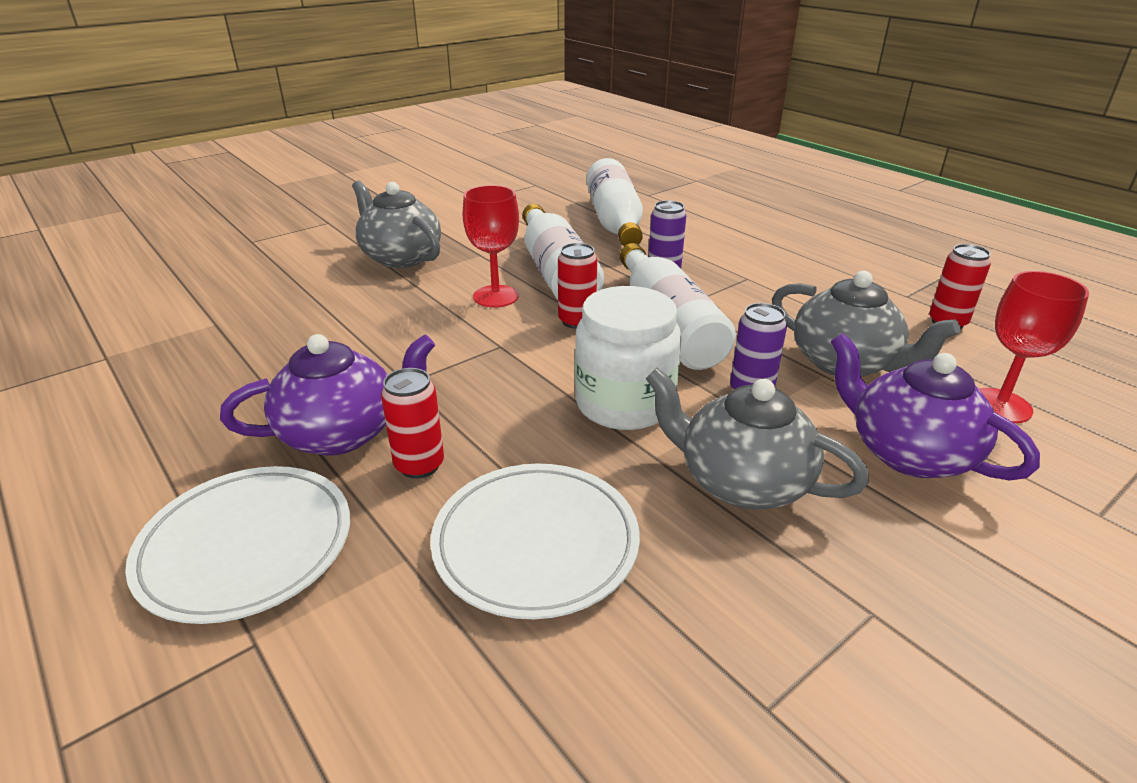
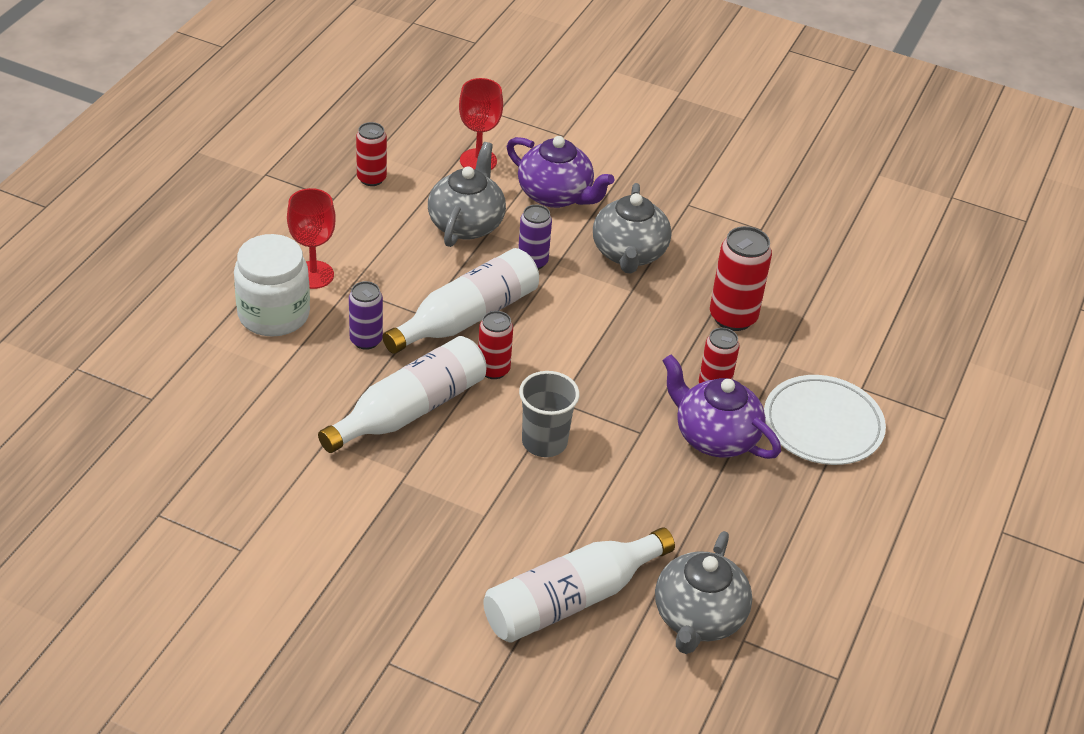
camera: 120 degrees left, 10 degrees up
(401, 257) = (444, 541): grey teapot -> grey teapot (698, 618)
(454, 323) = (544, 442): none -> grey cup
(496, 296) = (482, 434): red goblet -> red goblet (313, 275)
(536, 543) = (733, 317): white plate -> red can
(615, 222) = (256, 404): white bottle -> white bottle (570, 599)
(624, 404) = (588, 315): white jar -> white jar (273, 314)
(908, 453) = (555, 195): purple teapot -> purple teapot turned 75 degrees counterclockwise

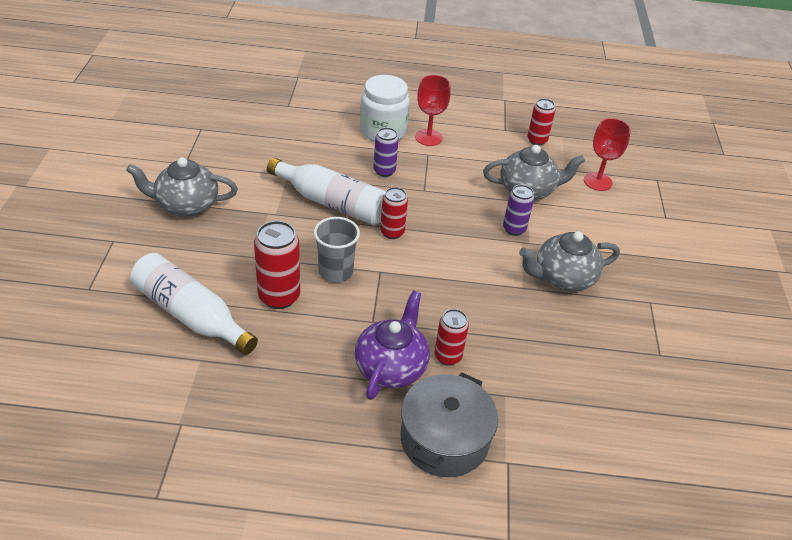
camera: 70 degrees right, 0 degrees up
(467, 317) = (435, 210): white bottle -> none
(555, 195) = (595, 226): purple teapot -> none
(698, 618) = (195, 391): grey teapot -> grey teapot (186, 205)
(733, 317) = (536, 354): red can -> red can (279, 296)
(822, 425) = (444, 439): white plate -> grey pot

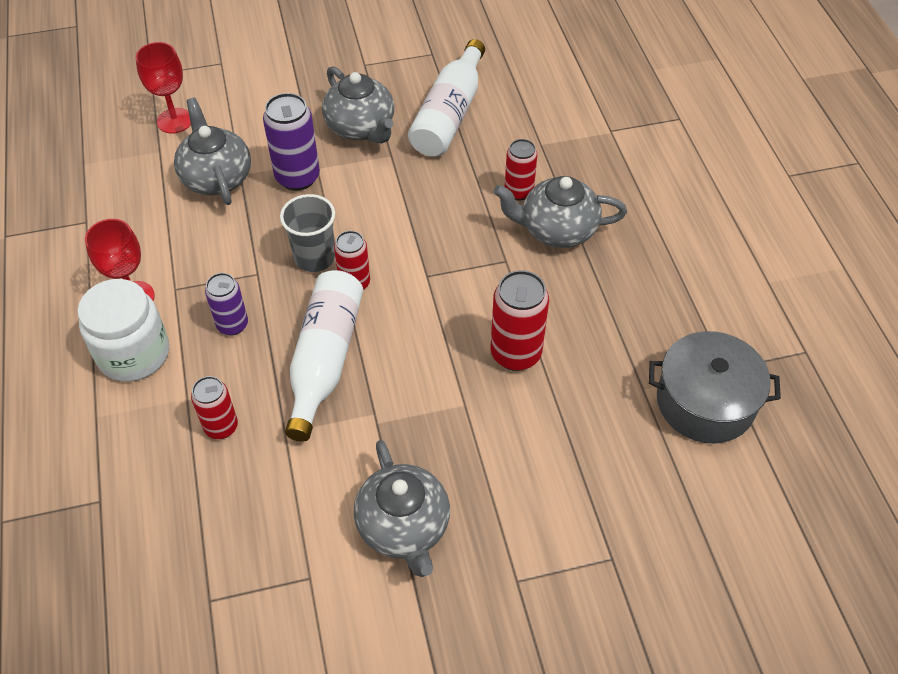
camera: 105 degrees left, 10 degrees up
(191, 315) = (589, 426): white bottle -> white bottle (449, 114)
(335, 271) = (448, 315): grey cup -> grey cup (314, 257)
(391, 367) = (557, 229): purple teapot -> grey teapot
(444, 439) = (614, 173): grey pot -> grey pot (705, 402)
(514, 229) = (297, 177): purple can -> purple can, size x1.56
(537, 140) = (102, 186): red can -> red can (221, 427)

